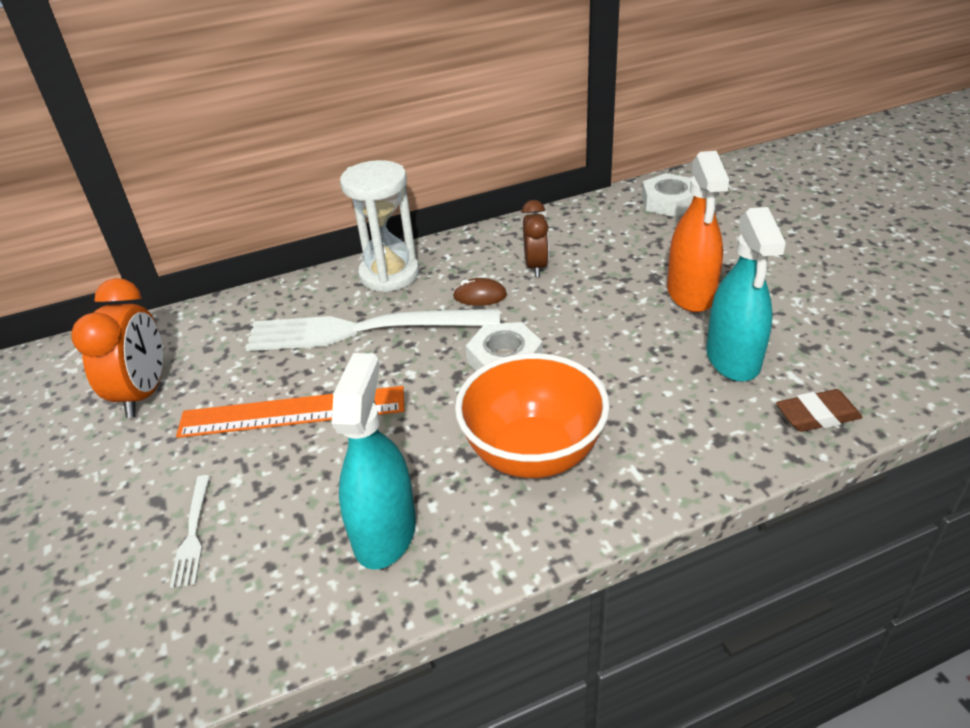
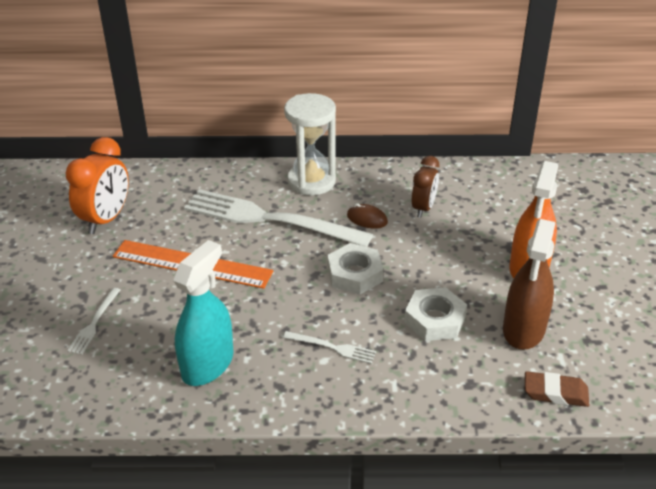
camera: 20 degrees right, 0 degrees up
(533, 453) = (332, 347): orange bowl -> white fork
(669, 202) = (568, 184): white nut -> white nut (435, 319)
(733, 358) = (524, 329): turquoise spray bottle -> brown spray bottle

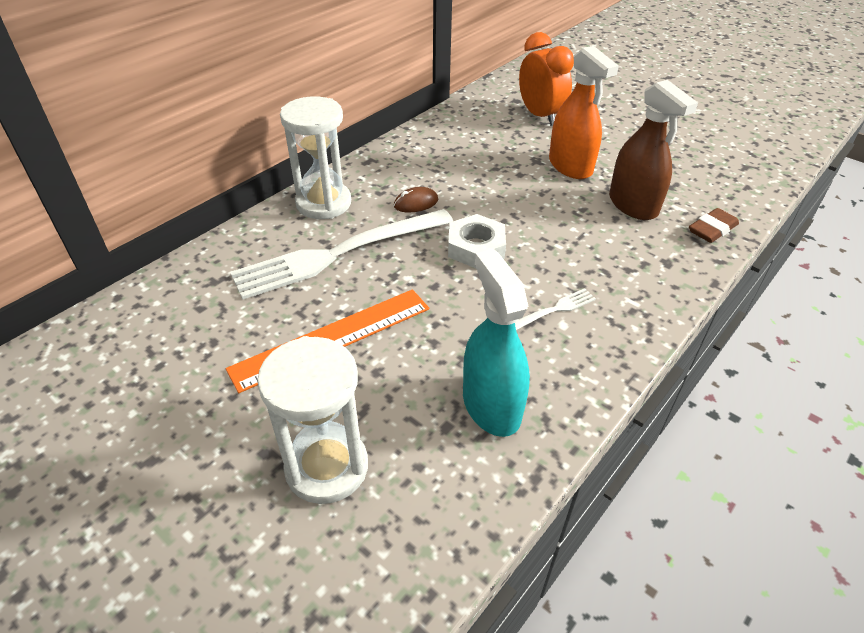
camera: 50 degrees left, 5 degrees up
(94, 323) = (327, 467): white fork -> white hourglass
(106, 219) = (168, 365): orange clock -> orange clock (540, 116)
(423, 208) = (442, 170): brown clock -> none
(435, 319) = (578, 238): white nut -> none

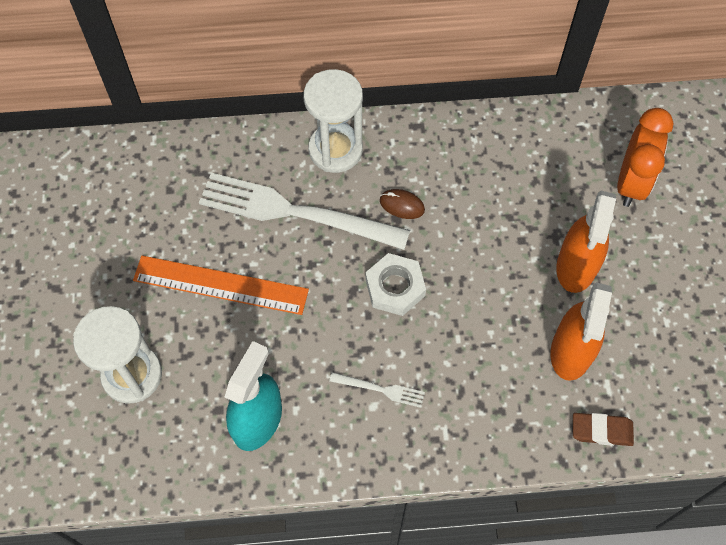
camera: 45 degrees right, 20 degrees up
(633, 205) = (571, 351): brown spray bottle -> orange spray bottle

